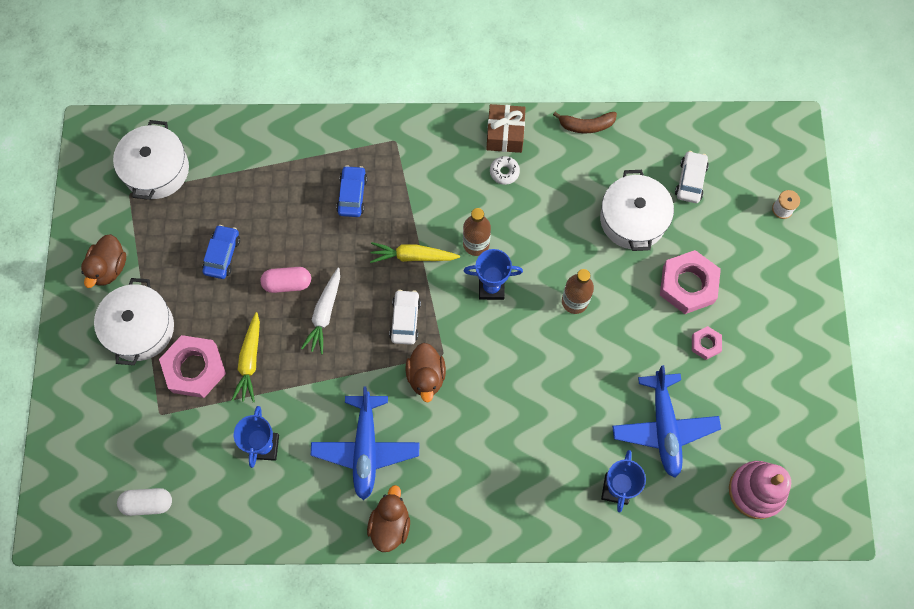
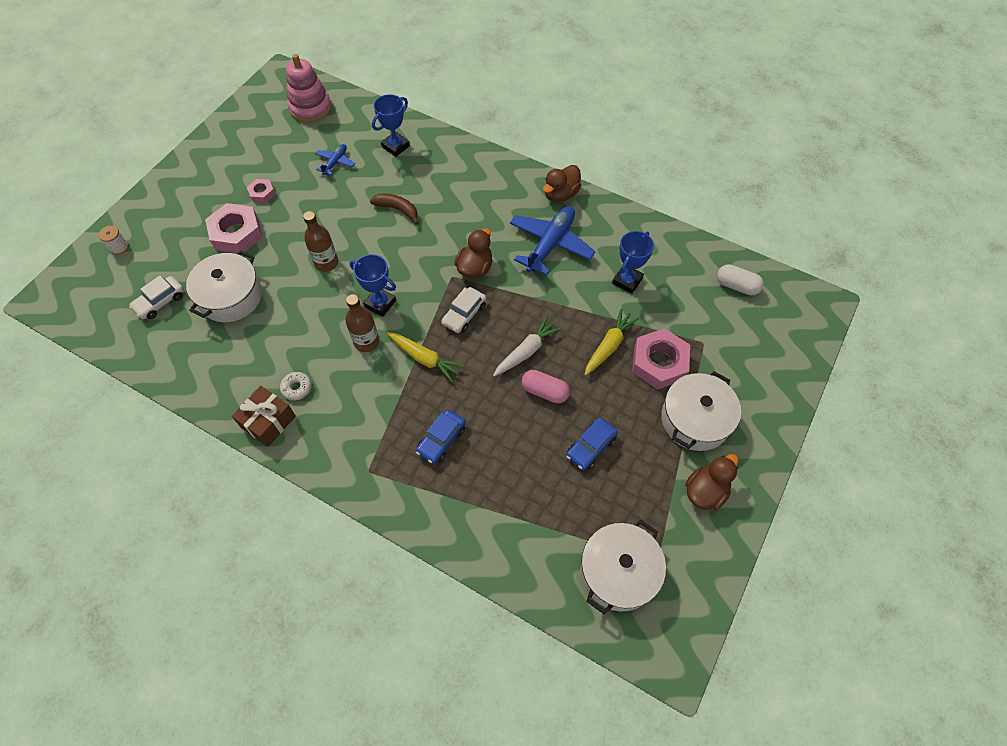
camera: 150 degrees left, 10 degrees down
(586, 125) = (195, 391): brown banana -> brown banana (397, 209)
(663, 427) = (335, 162): blue plane -> blue plane, size x0.51

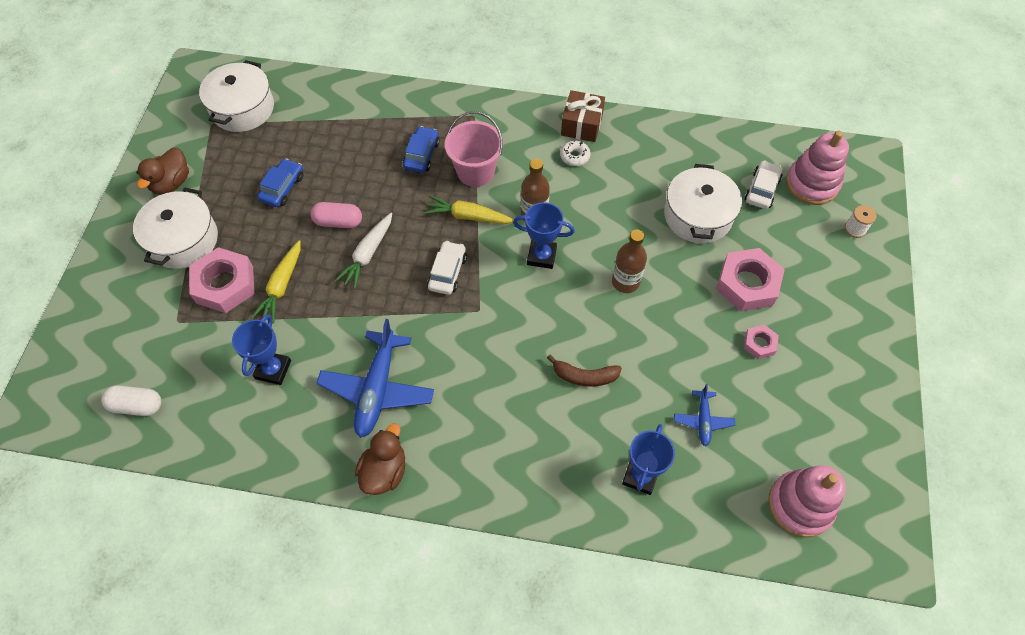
camera: 160 degrees right, 0 degrees up
(115, 293) = (812, 184): none -> pink stacking toy
(397, 403) = (475, 171): none -> pink bucket
(475, 268) = (457, 329): brown duck -> none

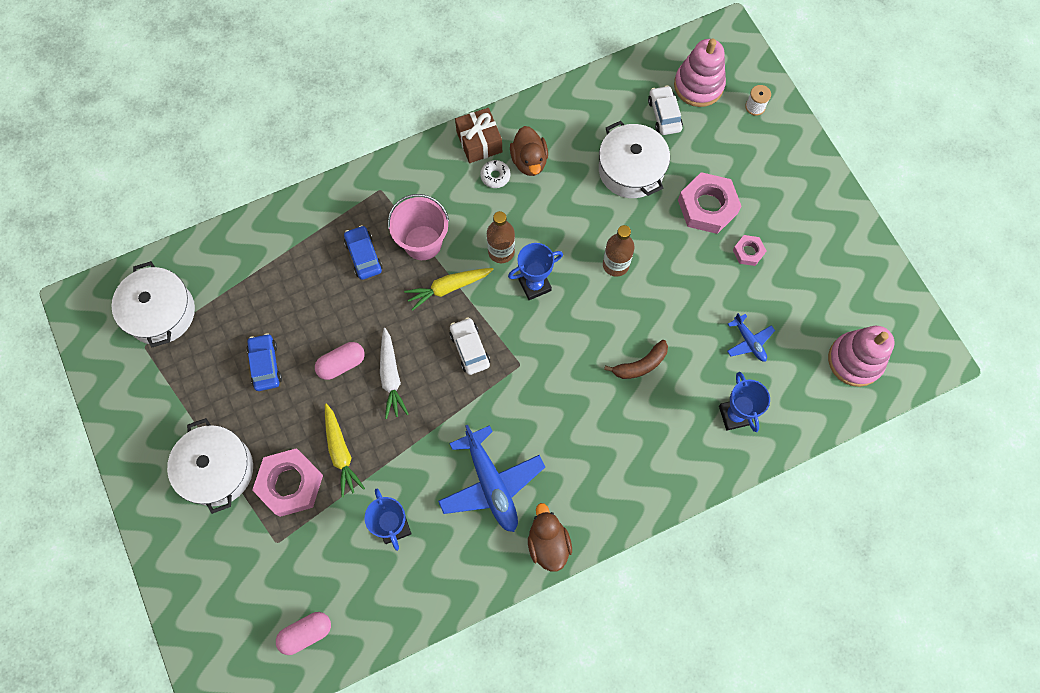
camera: 35 degrees left, 10 degrees up
(137, 405) = (306, 633): white capsule -> pink capsule
(171, 183) = (158, 426): brown duck -> brown duck (529, 161)

